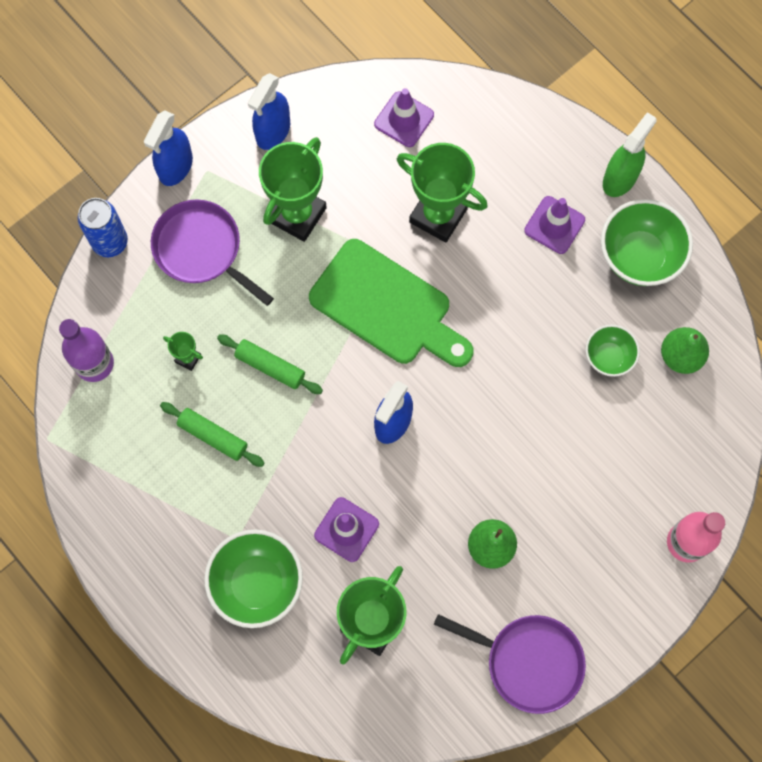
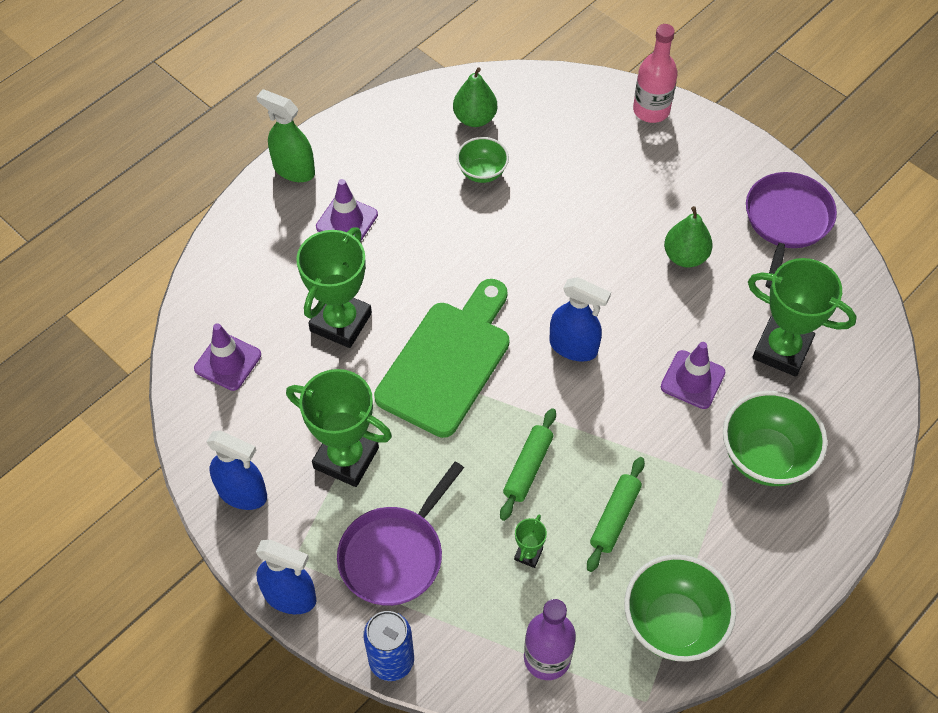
camera: 95 degrees left, 15 degrees down
(639, 256) = (376, 152): green bowl -> green bowl (673, 623)

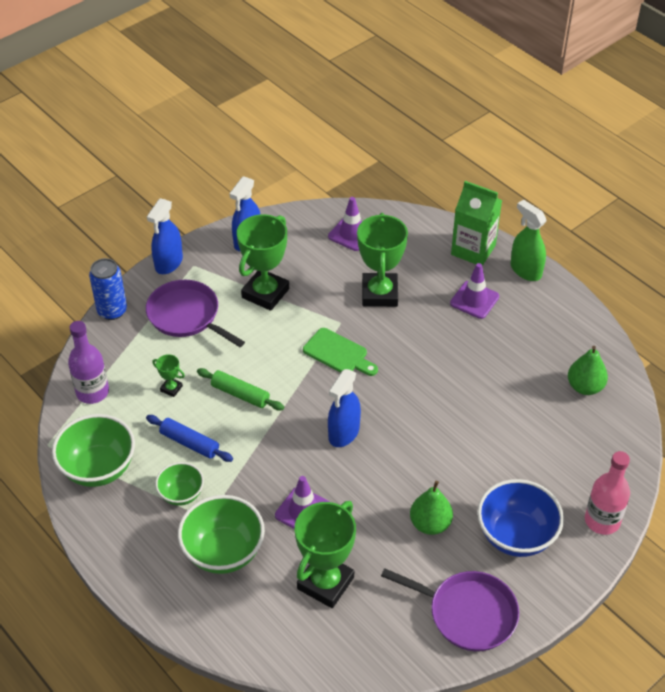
camera: 95 degrees right, 10 degrees down
(258, 223) = (473, 250): none -> green carton
(293, 169) = (525, 270): green spray bottle -> green spray bottle turned 75 degrees counterclockwise
(340, 322) = (380, 294): green trophy -> green trophy turned 60 degrees clockwise
(447, 362) = (338, 353): green cutting board -> green cutting board, size x0.55
(482, 172) = (524, 387): green bowl -> green bowl (181, 494)
(615, 517) = (190, 443): green rolling pin -> blue rolling pin
(684, 181) = (516, 536): none -> blue bowl

